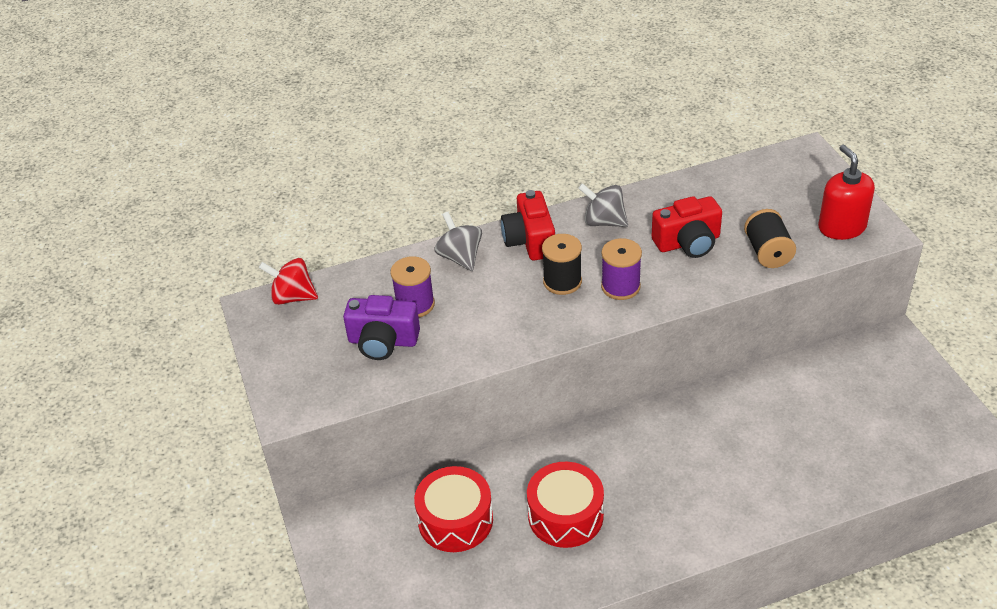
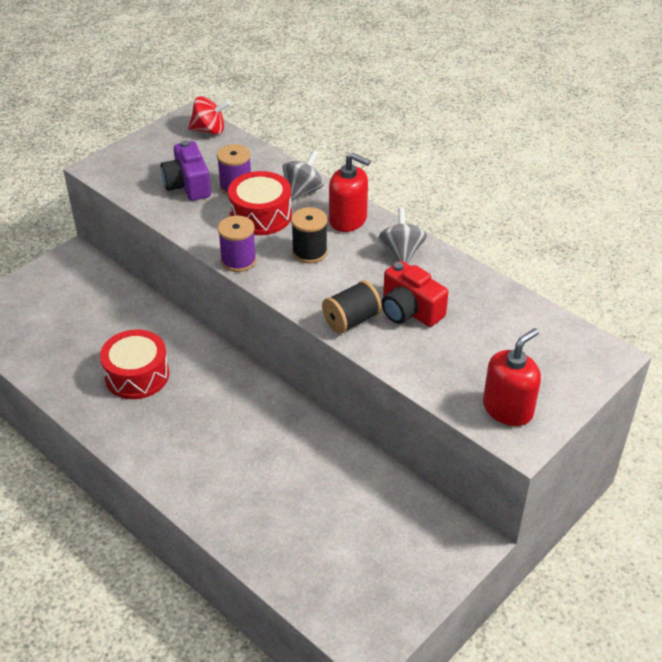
camera: 60 degrees right, 0 degrees up
(293, 297) = (209, 130): red spinning top -> red spinning top turned 105 degrees clockwise
(455, 520) = (106, 318): red drum -> red drum (261, 215)
(530, 240) = (348, 220): red camera -> red soap dispenser
(620, 287) = (324, 286): purple spool -> purple spool (238, 260)
(768, 252) = (432, 365): black spool -> black spool (351, 320)

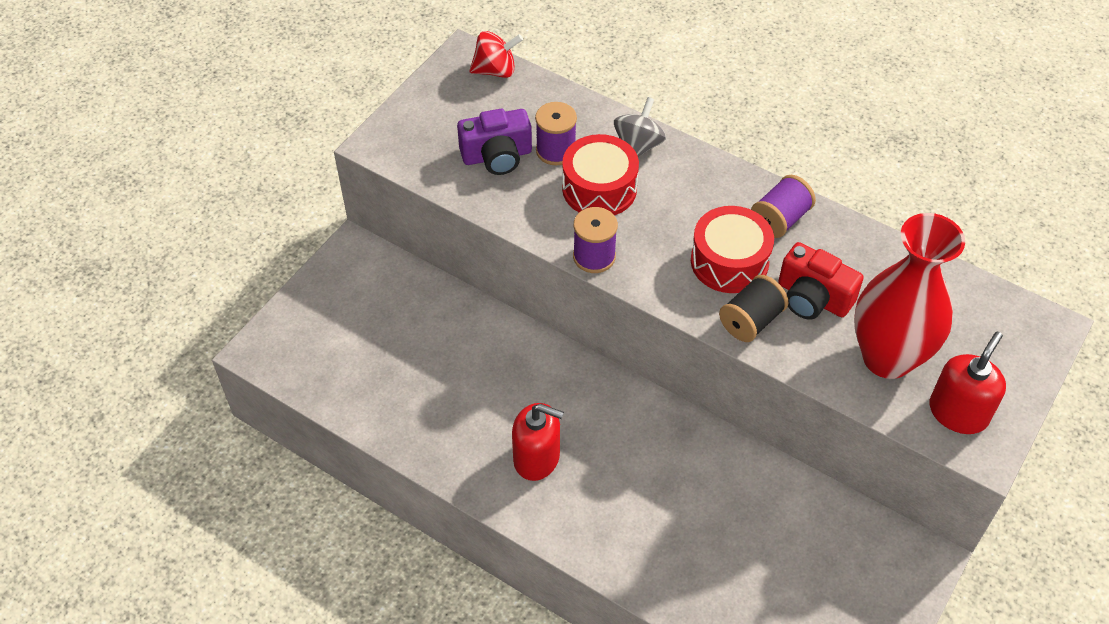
camera: 10 degrees left, 10 degrees up
(137, 375) = (486, 404): red drum -> red drum (729, 262)
(188, 185) = (497, 156): purple camera -> purple camera turned 75 degrees counterclockwise
(309, 252) = (673, 233): black spool -> none
(348, 220) = (704, 181): red soap dispenser -> red soap dispenser (537, 458)
(401, 253) = (780, 219): grey spinning top -> purple spool
(459, 361) = (887, 357): none -> red vase

